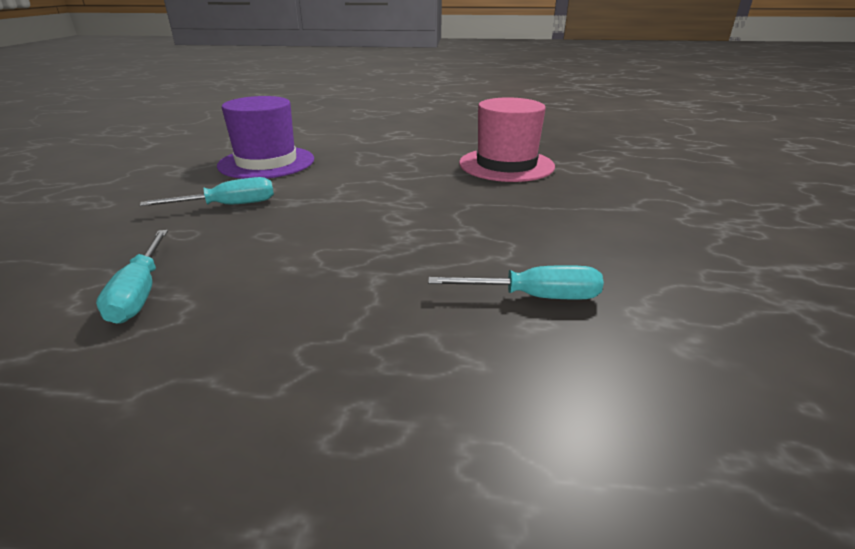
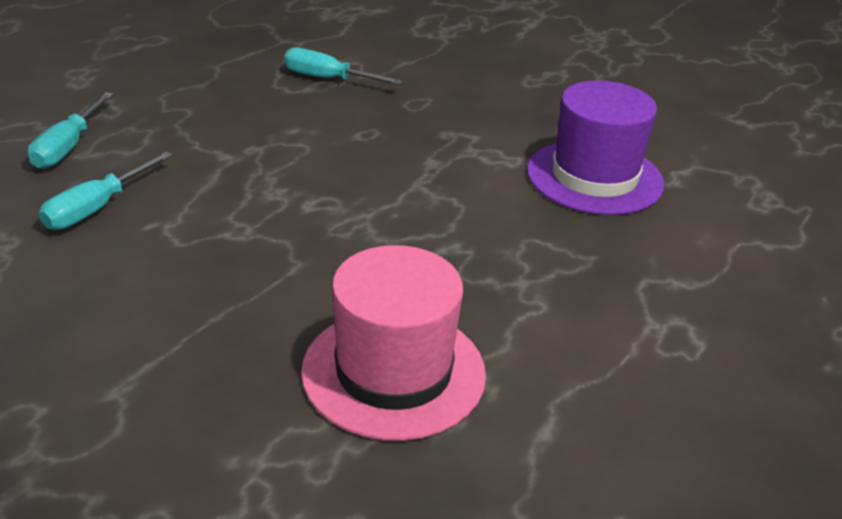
camera: 120 degrees right, 5 degrees up
(229, 205) = (462, 130): turquoise screwdriver -> turquoise screwdriver (68, 147)

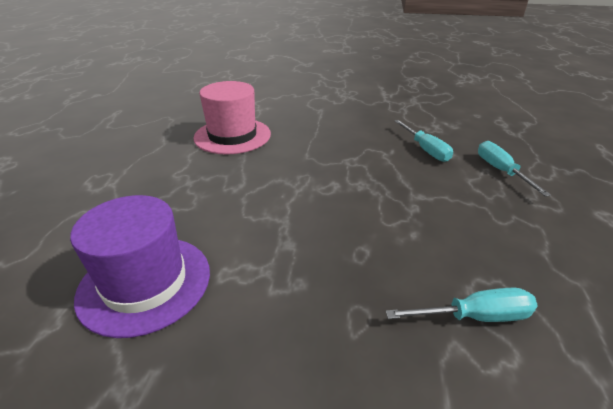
camera: 155 degrees right, 0 degrees up
(97, 208) = (425, 150): turquoise screwdriver -> turquoise screwdriver turned 150 degrees clockwise

